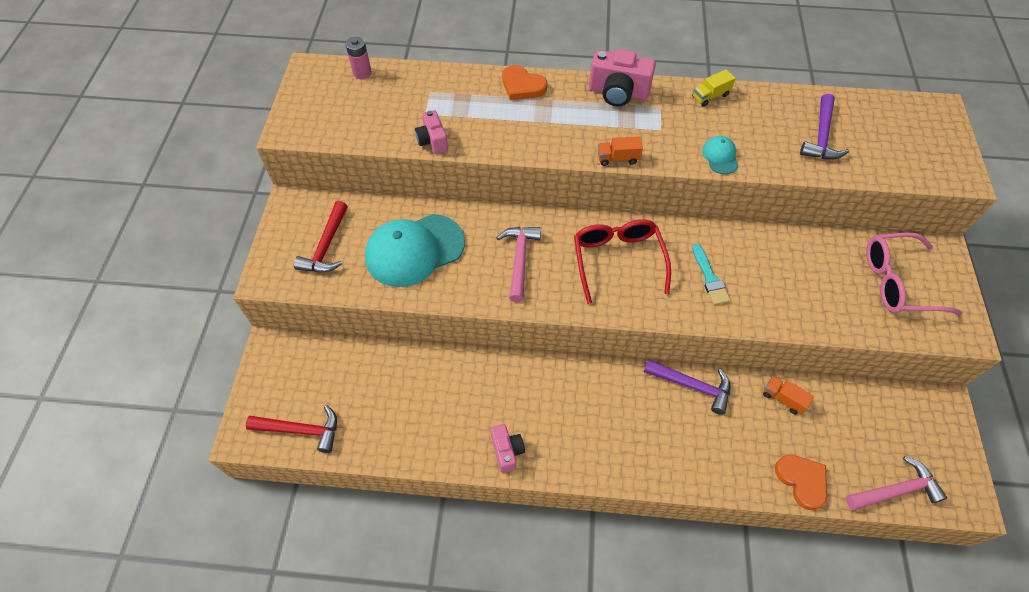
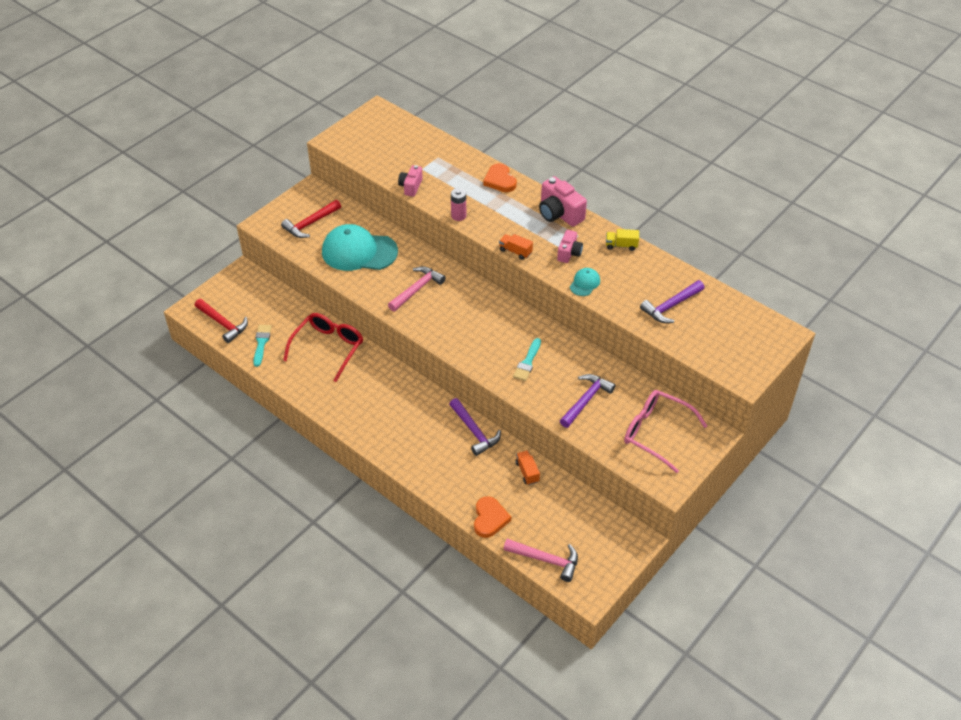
camera: 35 degrees right, 10 degrees down
(362, 73) = (407, 127): pink battery -> pink battery (458, 216)
(370, 426) = (261, 343): none -> turquoise brush
(507, 451) = (326, 399): pink camera -> pink camera (569, 253)
(618, 261) = (478, 322): red glasses -> red glasses (328, 348)
(804, 287) = (586, 400): none -> purple hammer

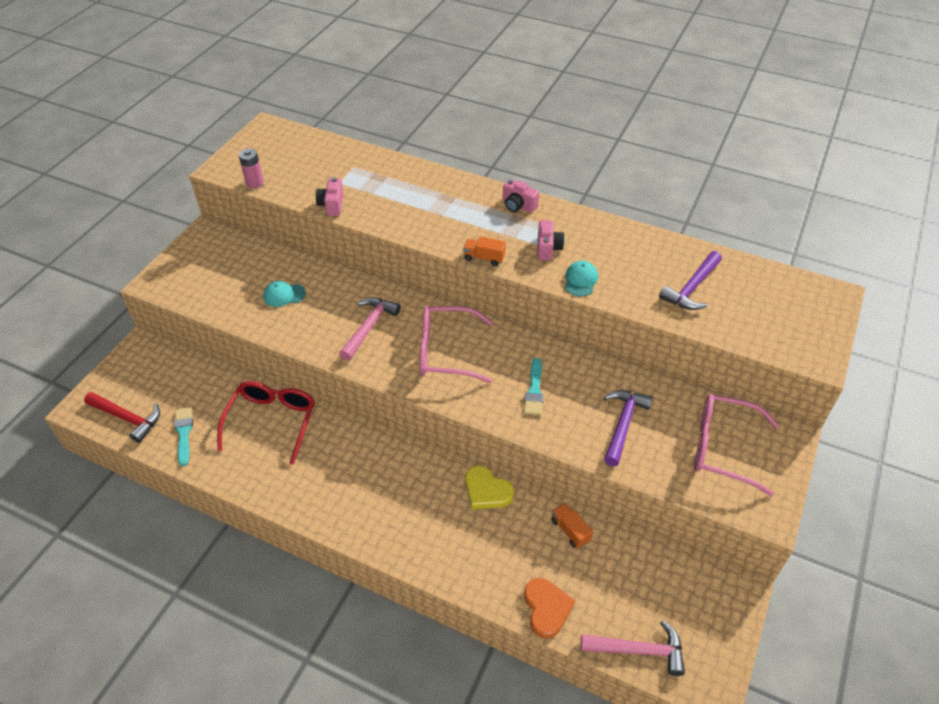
camera: 15 degrees left, 0 degrees up
(310, 223) = (215, 272): red hammer -> none
(359, 252) = (284, 295): turquoise cap -> turquoise cap, size x0.44
(458, 216) = (400, 228): pink battery -> pink battery (254, 183)
(470, 320) = (446, 352): none -> pink glasses
(474, 431) = (487, 491): purple hammer -> yellow heart
(500, 180) = (435, 180): orange heart -> none
(559, 214) = (518, 205): pink camera -> pink camera, size x0.61
(621, 245) = (604, 228): yellow truck -> none

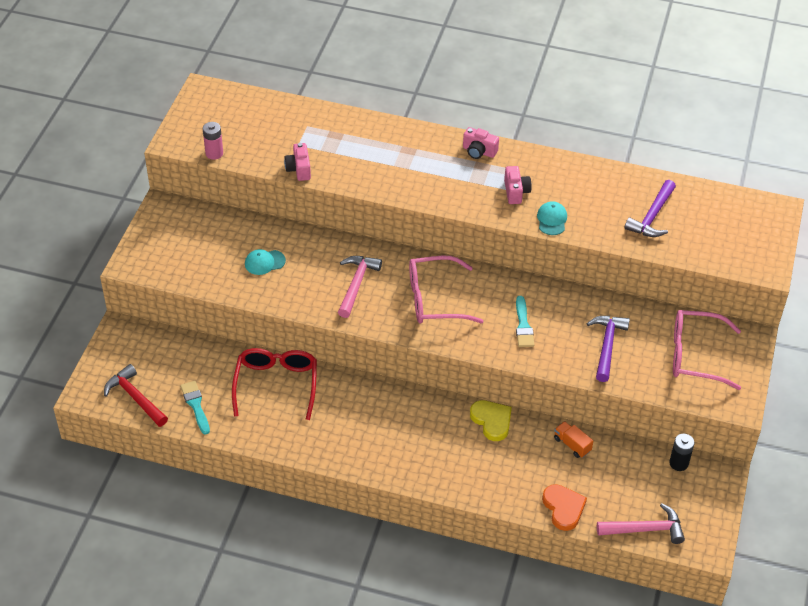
camera: 10 degrees left, 0 degrees up
(127, 418) = (135, 398): red hammer -> red hammer turned 150 degrees counterclockwise
(484, 258) = (459, 208): orange truck -> none
(487, 491) = (492, 421): yellow heart -> yellow heart turned 150 degrees counterclockwise
(689, 570) = (678, 463): none -> black battery

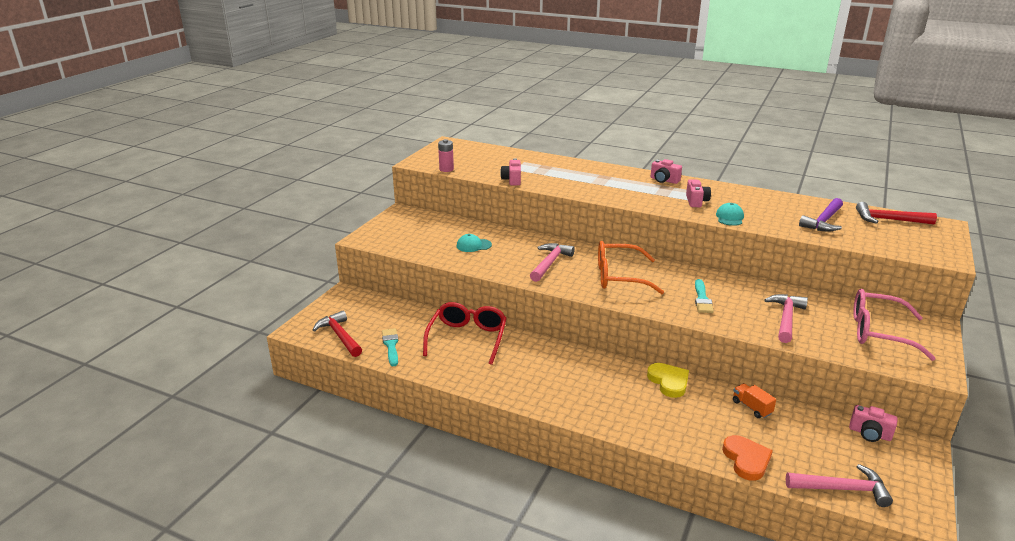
camera: 10 degrees right, 20 degrees down
(435, 299) = (619, 277): pink glasses -> orange glasses
(606, 346) = (786, 318): purple hammer -> pink hammer
(678, 463) = (869, 434): black battery -> pink camera
(722, 206) = (889, 220): none -> red hammer

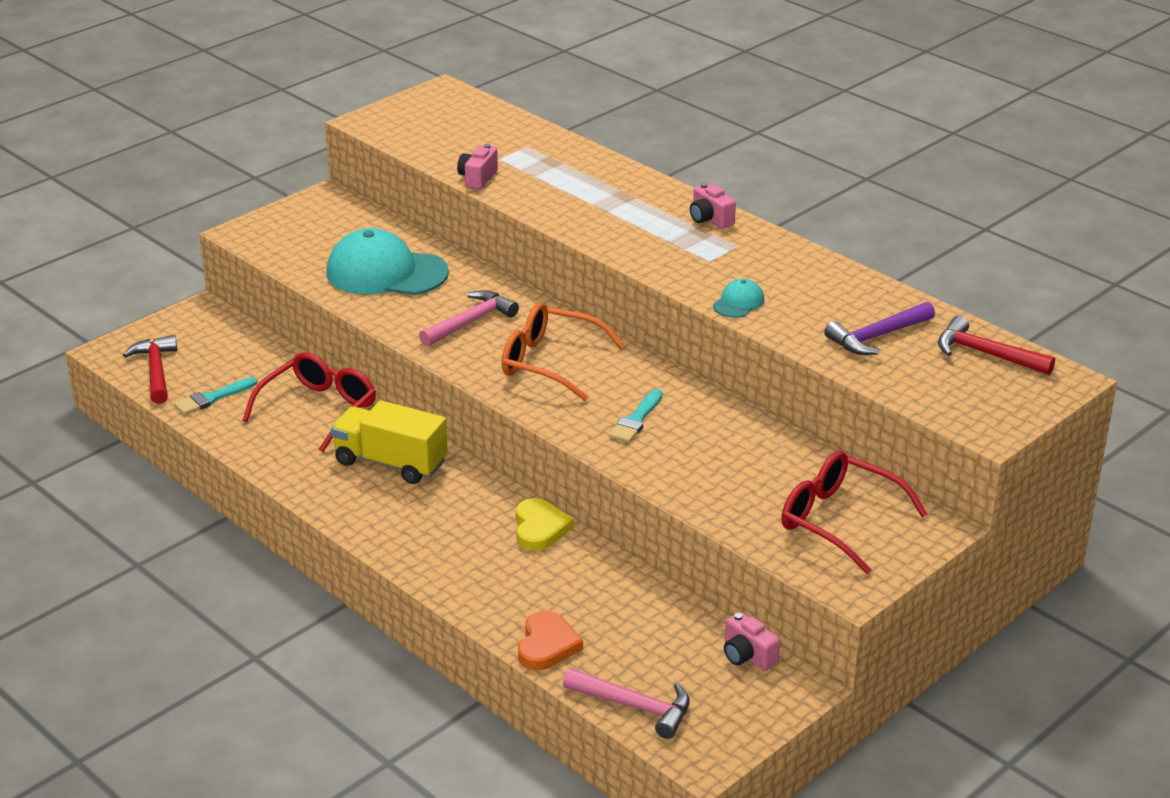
camera: 20 degrees right, 5 degrees up
(391, 345) = (212, 398): turquoise brush -> turquoise brush turned 135 degrees counterclockwise
(446, 169) = (398, 141): pink battery -> none
(473, 245) = (386, 272): turquoise cap -> turquoise cap, size x2.26
(540, 361) = (390, 463): none -> yellow truck
(696, 201) = (718, 266): pink camera -> none
(751, 407) = (620, 586): orange truck -> none
(786, 318) = (726, 473): pink hammer -> none
(879, 332) = (840, 521): pink glasses -> red glasses

